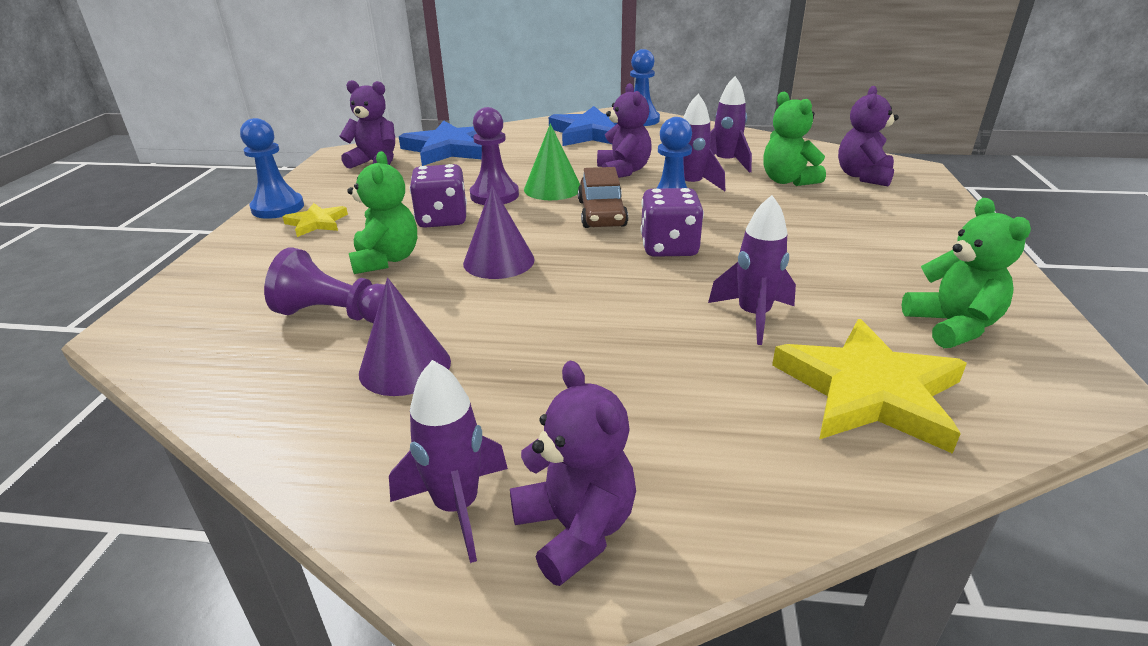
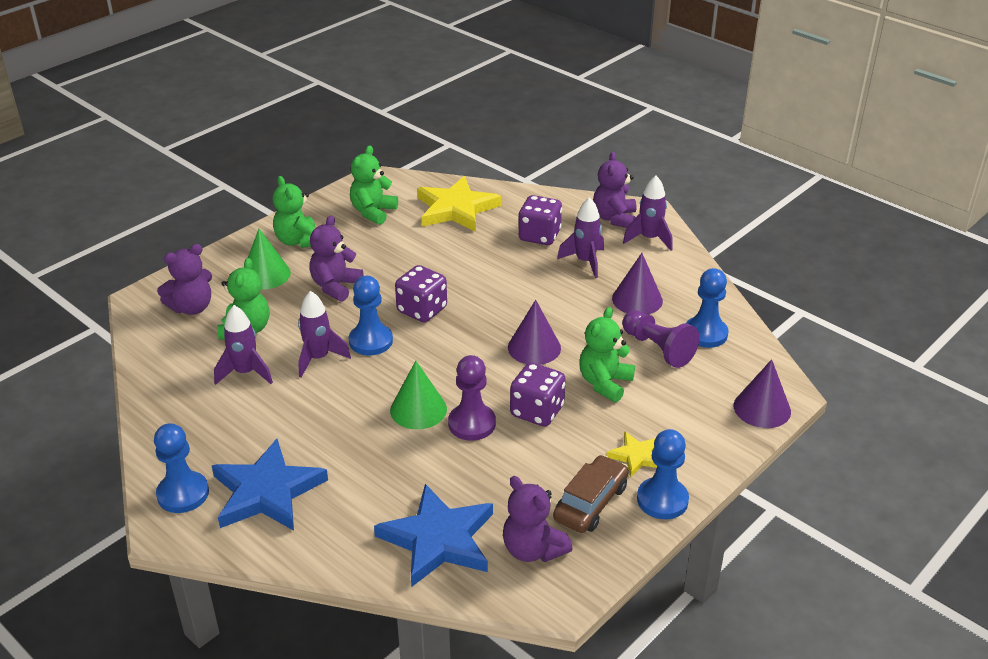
camera: 145 degrees left, 5 degrees up
(167, 301) = (762, 408): none -> purple cone
(267, 359) = (705, 334): none -> blue pawn
(601, 213) = (420, 360): brown car -> brown car (590, 503)
(623, 171) = (335, 405): purple teddy bear -> purple teddy bear (335, 286)
(668, 407) = (539, 236): none -> purple dice
(753, 316) = (447, 252): purple rocket -> purple rocket (585, 262)
(876, 216) = (265, 274): none -> green cone
(931, 254) = (298, 241): none -> green teddy bear

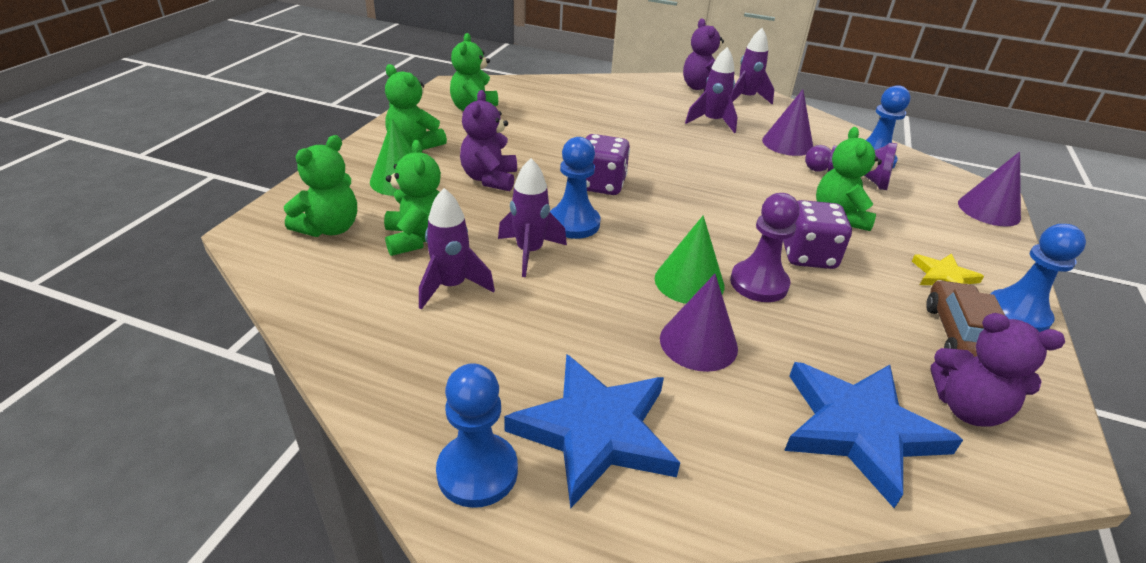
camera: 25 degrees left, 0 degrees up
(192, 307) = (329, 228): purple teddy bear -> green teddy bear
(456, 209) = (555, 98): yellow star -> none
(534, 347) = (743, 198): purple cone -> purple cone (698, 343)
(539, 236) = (652, 108): purple dice -> none

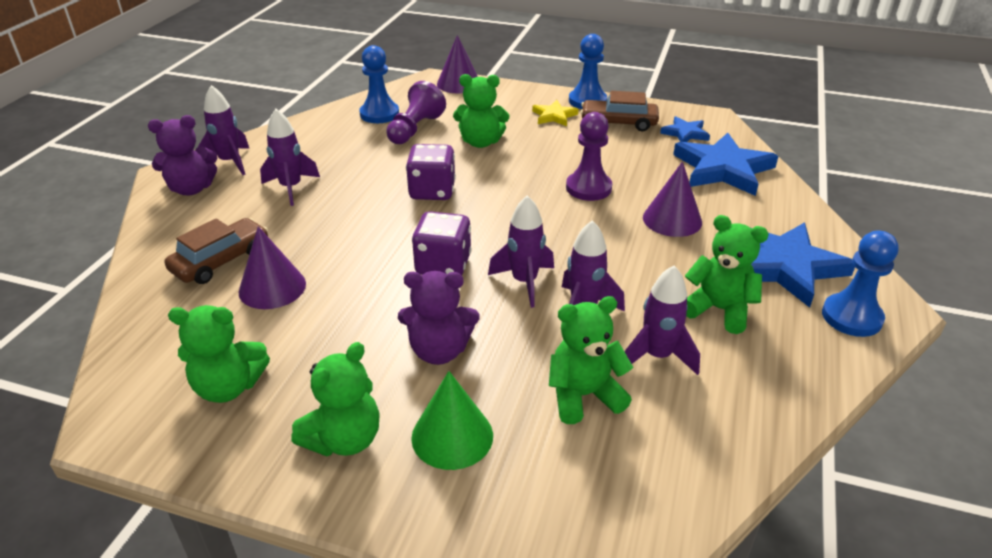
camera: 90 degrees left, 0 degrees up
(329, 228) = (583, 483): green teddy bear -> green teddy bear (719, 310)
(574, 223) = (524, 282): blue pawn -> purple rocket
(608, 102) = (221, 261): none -> brown car
(689, 282) = (598, 219): green cone -> none
(787, 143) = (346, 150): purple cone -> purple cone (272, 287)
(808, 256) = (543, 163): purple dice -> purple dice (432, 191)
(967, 408) = (685, 133): purple teddy bear -> blue star

